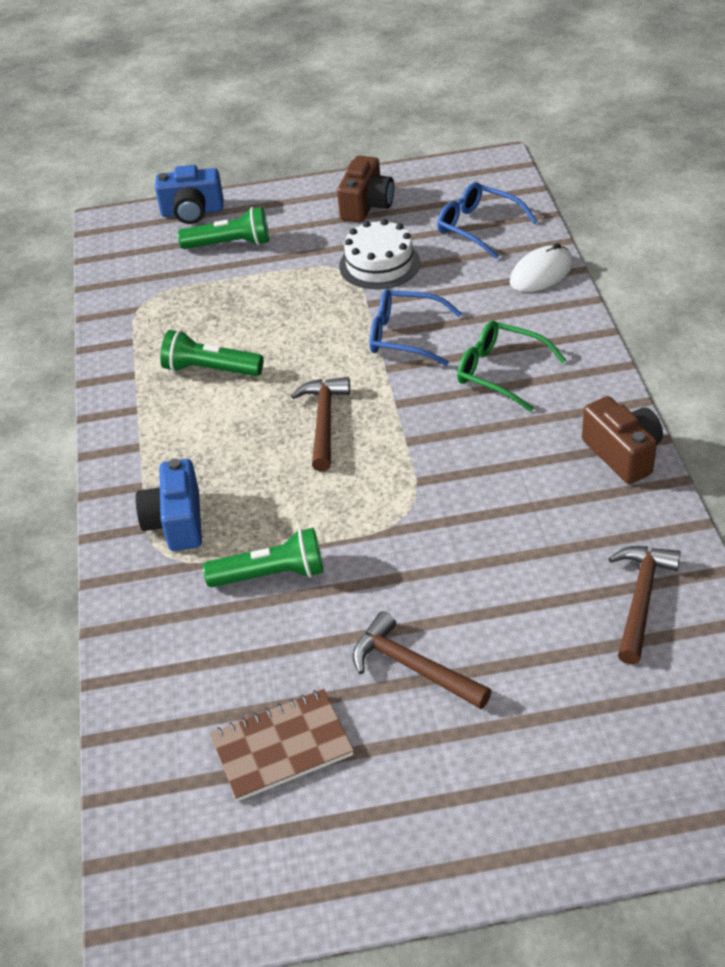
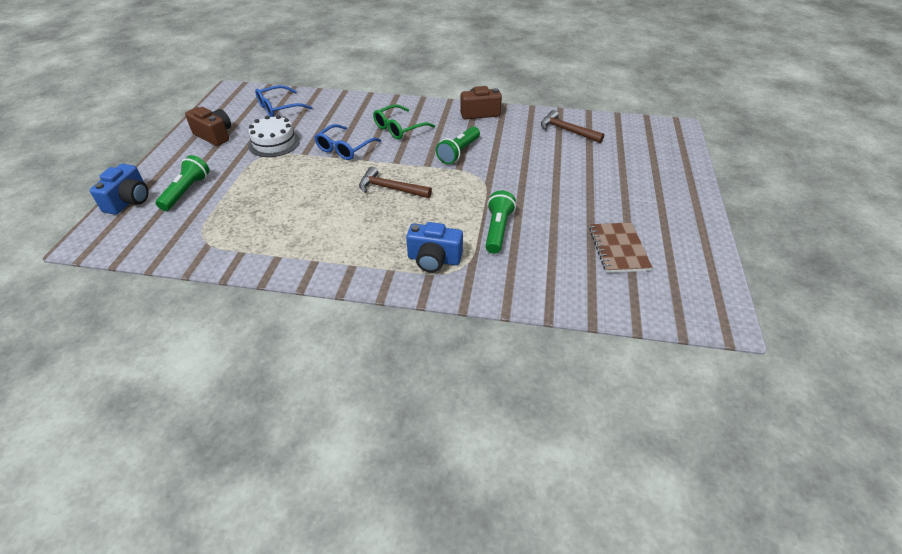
camera: 75 degrees left, 0 degrees up
(210, 370) = (306, 222): green flashlight -> green flashlight (459, 152)
(413, 667) = (582, 197): brown hammer -> none
(541, 273) = (336, 100): white mouse -> none

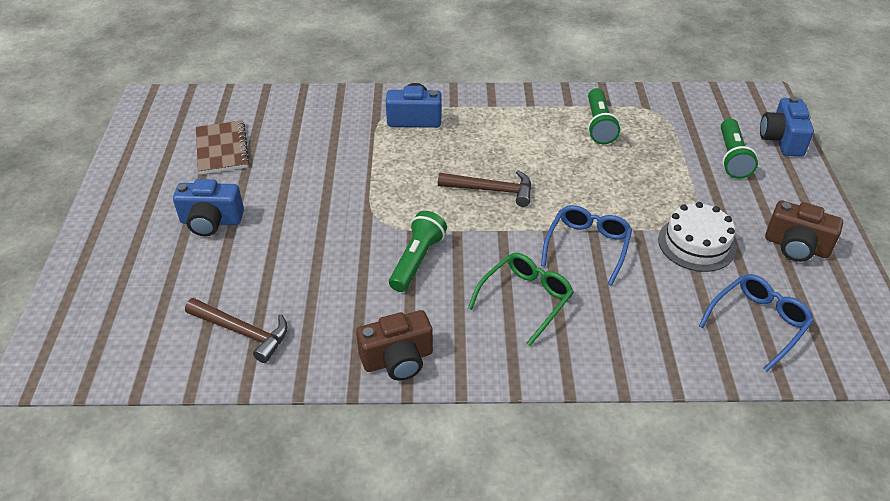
camera: 170 degrees right, 0 degrees up
(497, 230) = (352, 154): green flashlight -> green flashlight (599, 125)
(606, 190) = (211, 221): none -> blue camera

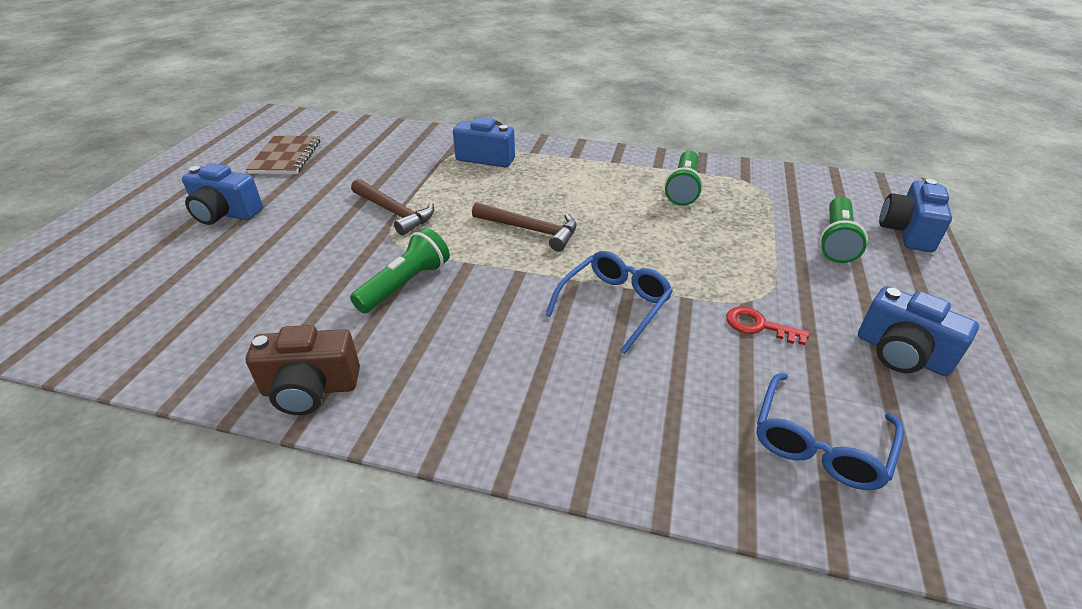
camera: 15 degrees right, 5 degrees down
(242, 332) = (166, 322): brown hammer -> brown hammer (394, 212)
(526, 299) = (507, 350): green glasses -> none
(696, 244) = (758, 326): white cake -> red key
(758, 323) = (819, 444): blue glasses -> blue glasses turned 150 degrees clockwise
(796, 246) = (901, 354): brown camera -> blue camera

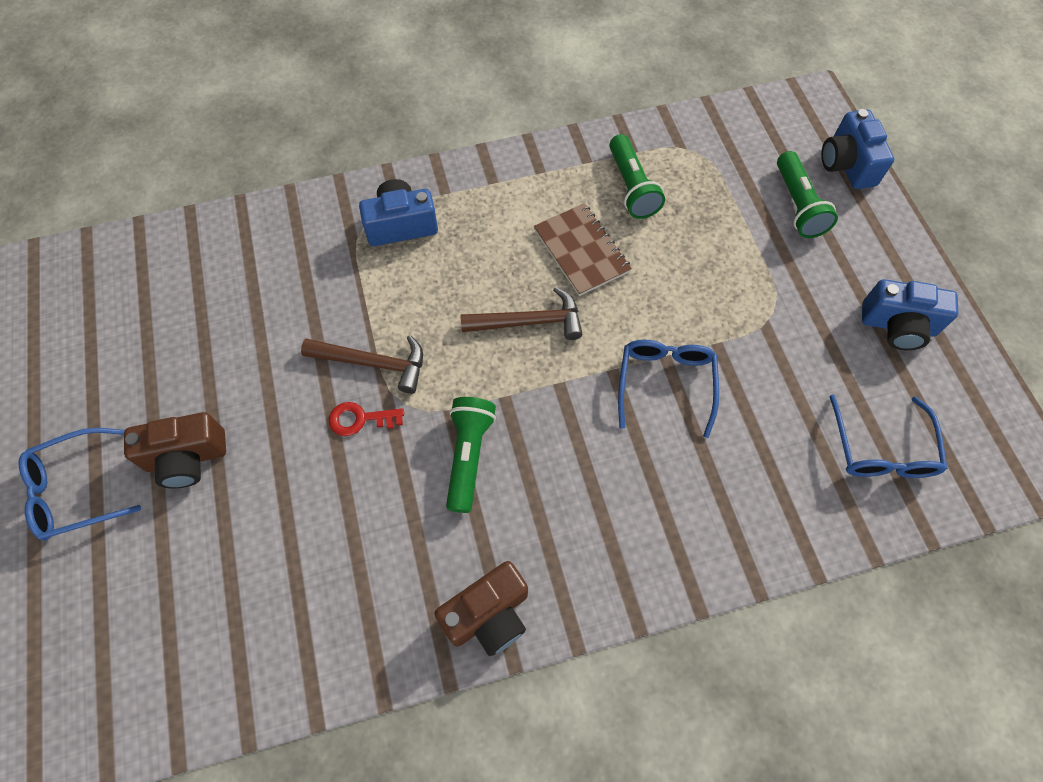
camera: 30 degrees left, 25 degrees up
(148, 204) = (75, 490): none -> blue glasses
(225, 213) = (187, 458): blue camera -> brown camera
(286, 157) = (162, 333): brown notebook -> brown notebook (581, 251)
(758, 326) = (788, 348): red key -> red key (360, 419)

